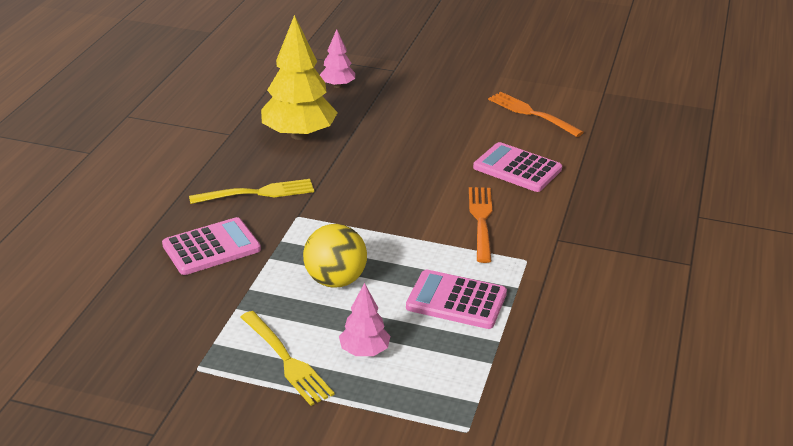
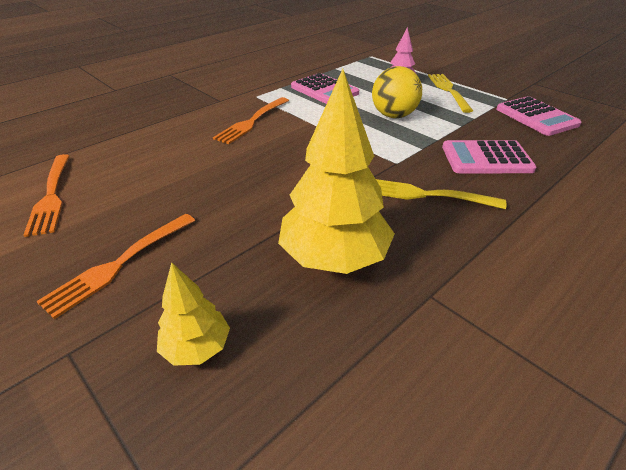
camera: 150 degrees left, 5 degrees up
(337, 86) = (196, 348): pink tree -> yellow tree
(422, 99) = (120, 263): none -> orange fork
(517, 168) = (165, 148): pink calculator -> pink calculator (536, 117)

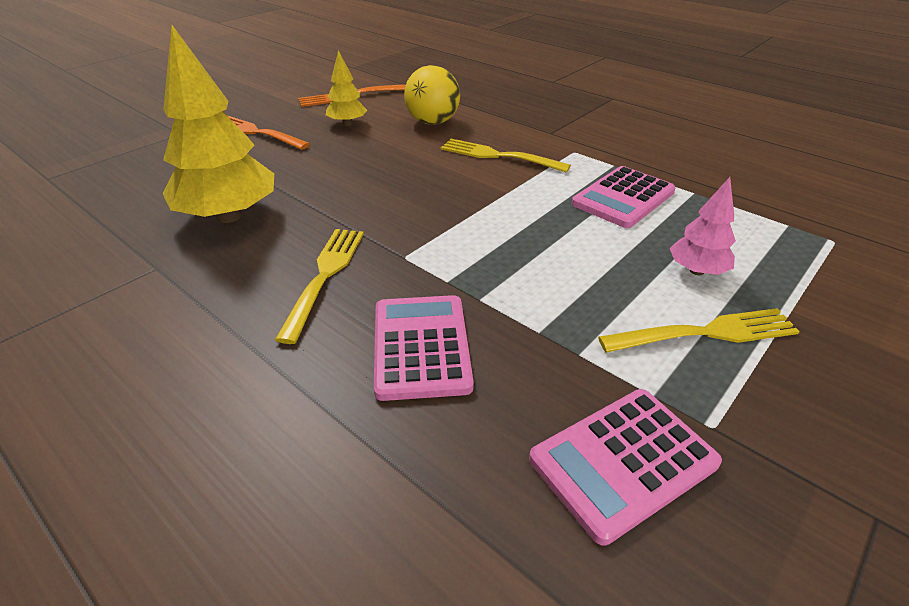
camera: 85 degrees right, 0 degrees up
(196, 348) = (160, 169): yellow tree -> yellow tree (347, 124)
(252, 121) = (499, 156): orange fork -> yellow fork
(393, 115) = (555, 259): yellow ball -> yellow ball (433, 122)

